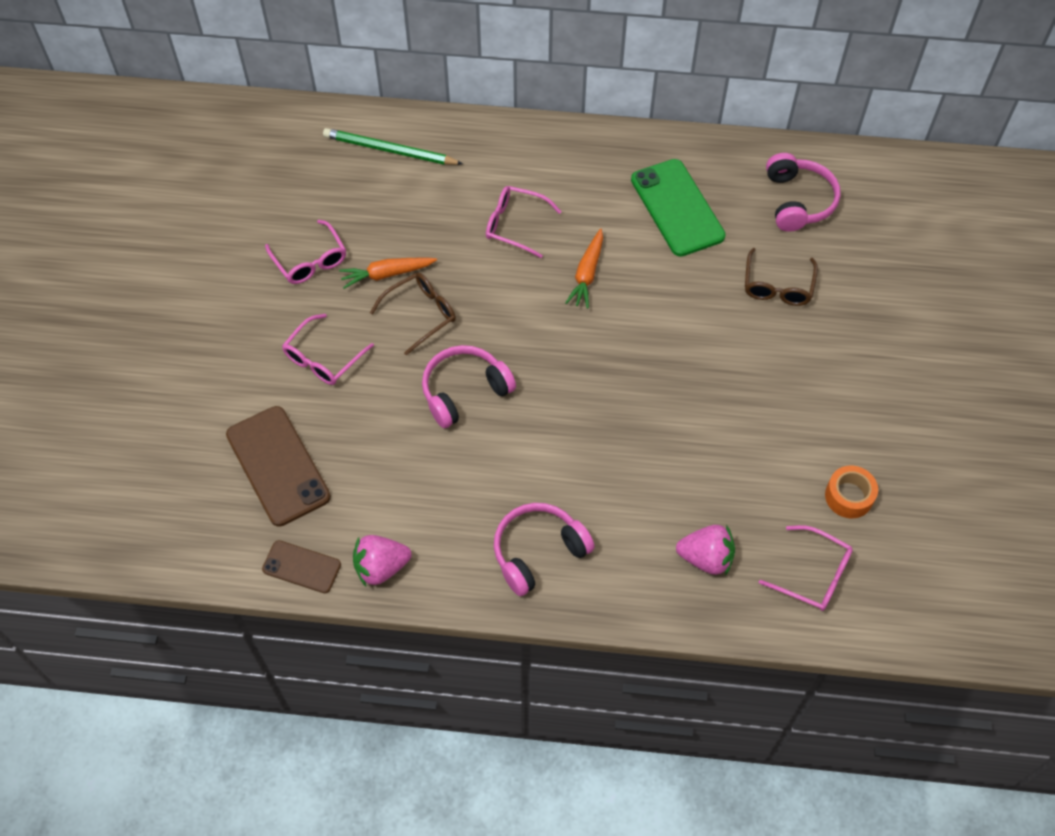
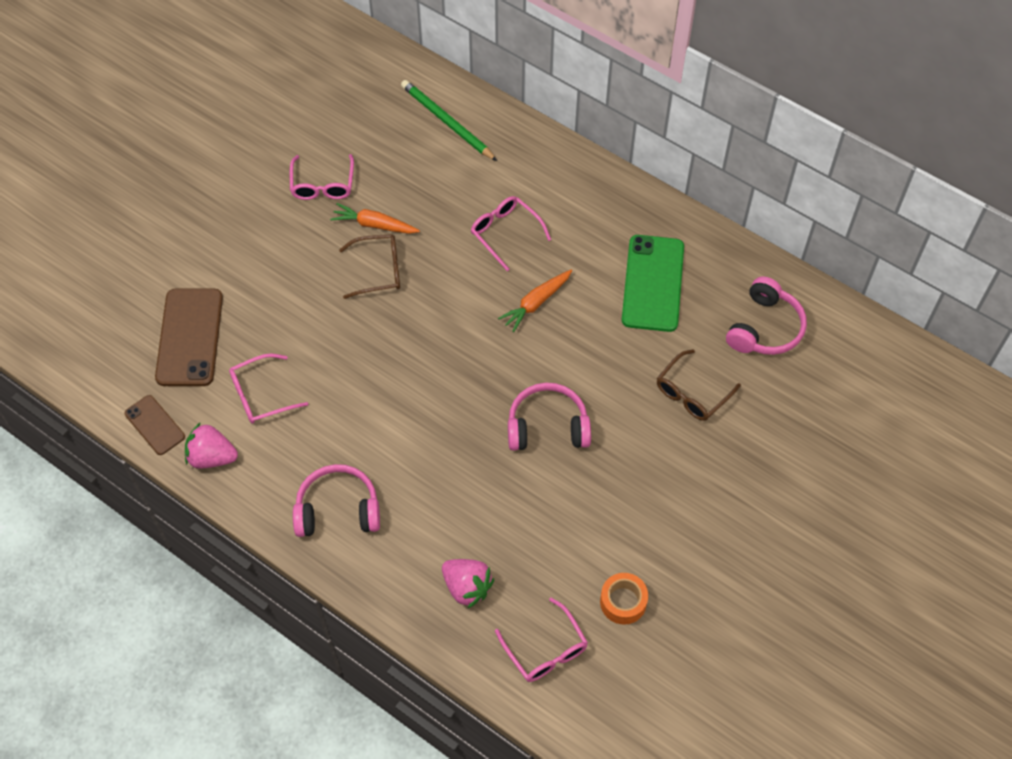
camera: 30 degrees right, 0 degrees up
(323, 358) = (280, 269): pink glasses -> pink glasses (261, 395)
(464, 391) = (370, 351): pink headphones -> pink headphones (547, 426)

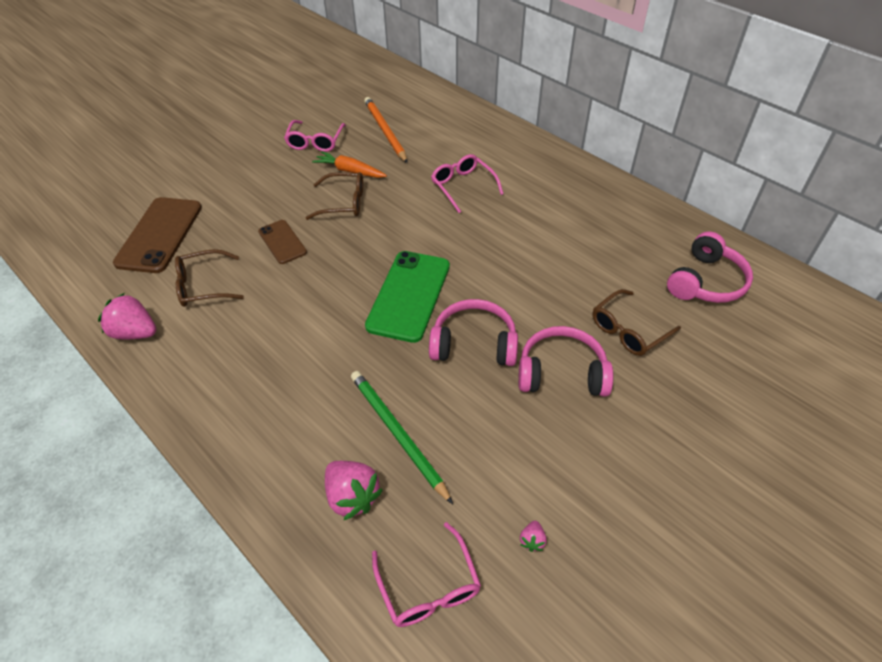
camera: 10 degrees right, 10 degrees down
(155, 425) = (96, 299): brown phone -> brown phone (282, 242)
(261, 395) = (203, 286): pink glasses -> brown glasses
(338, 510) = (238, 396): pink headphones -> pink headphones (561, 373)
(400, 159) = (385, 131): none -> orange pencil
(447, 122) = (429, 111): green pencil -> green pencil (397, 434)
(536, 303) = (481, 240): orange carrot -> none
(623, 602) = (532, 540): orange tape -> pink strawberry
(653, 283) = (595, 235): green phone -> green phone (409, 295)

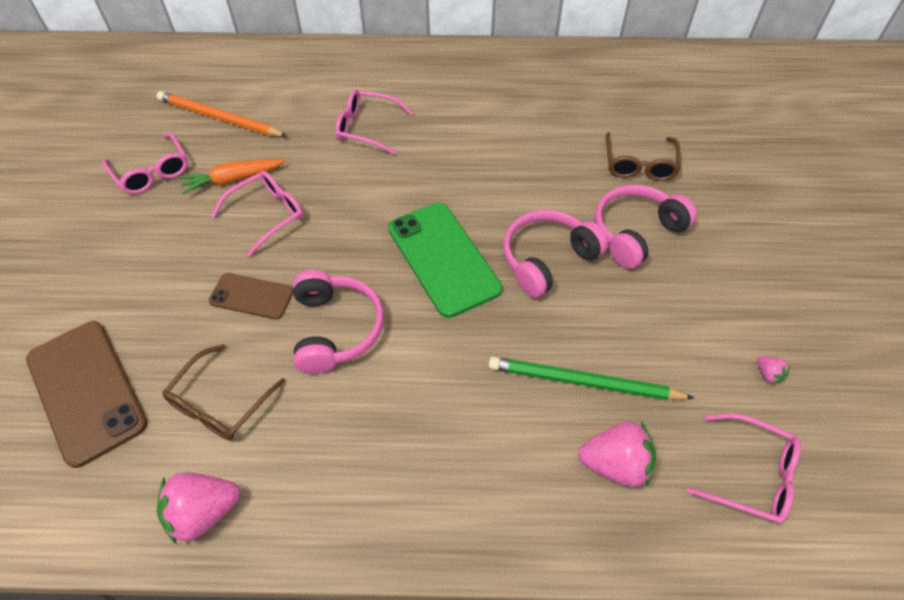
camera: 45 degrees left, 5 degrees up
(343, 203) = (267, 215): brown glasses -> pink glasses
(706, 281) = (643, 91): pink headphones -> pink headphones (336, 329)

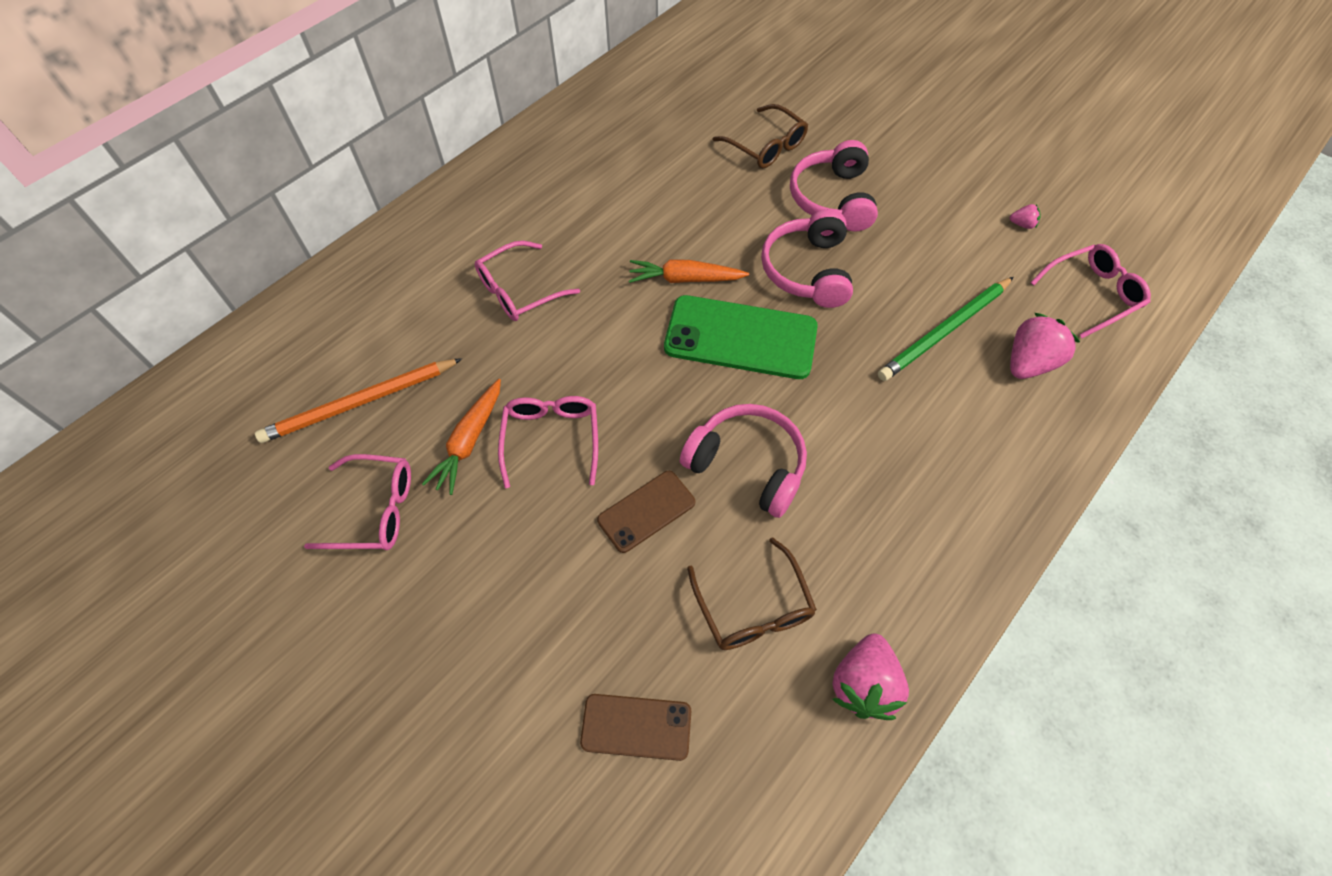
camera: 50 degrees left, 5 degrees up
(86, 391) = (636, 727): brown phone -> brown phone, size x0.56
(463, 198) = (685, 279): none -> orange carrot

